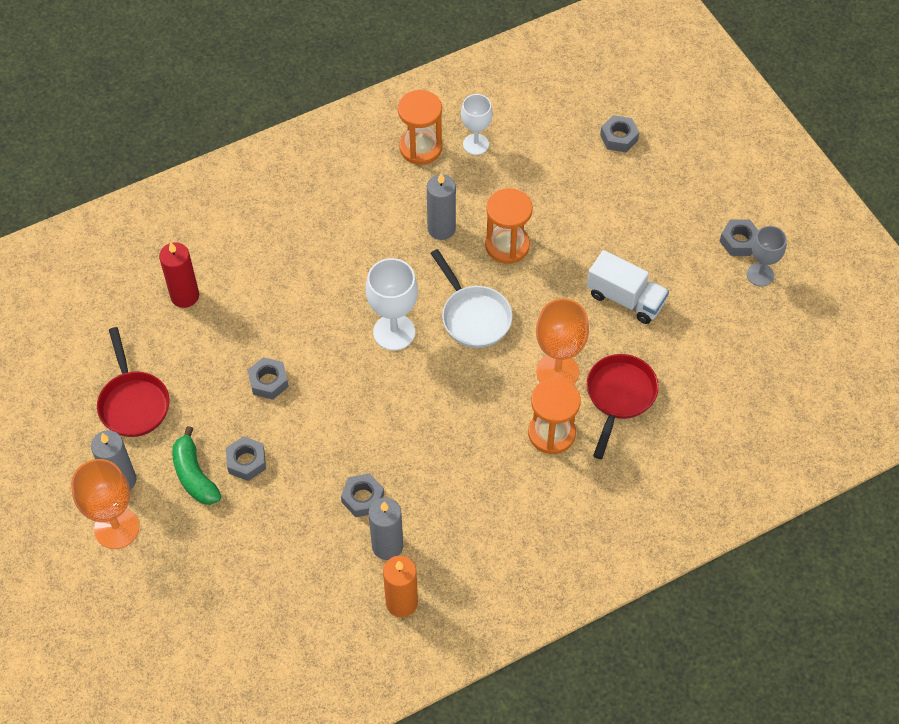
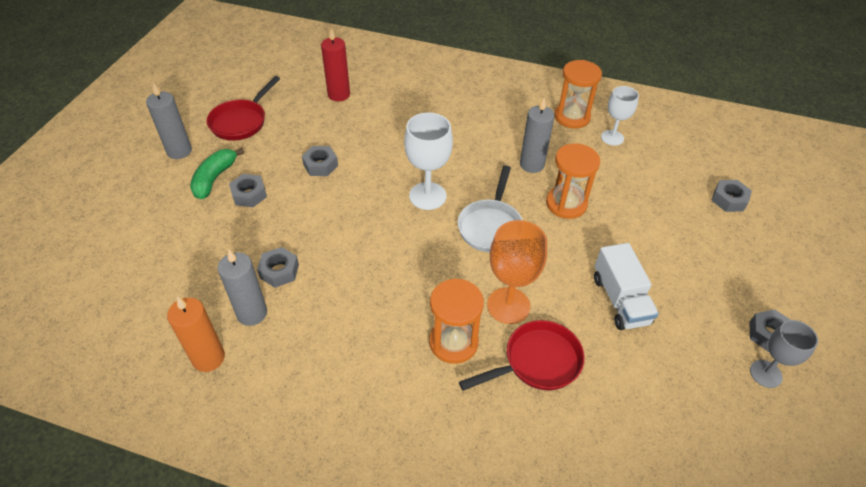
camera: 45 degrees right, 10 degrees down
(116, 528) = (141, 171): orange goblet -> none

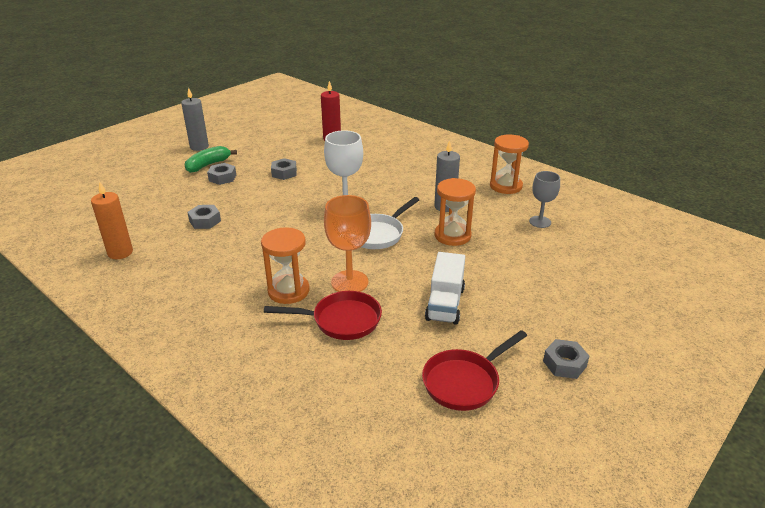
camera: 25 degrees right, 15 degrees down
(241, 121) = (252, 140): red pan -> red pan (464, 382)
(252, 313) = (167, 238): grey candle -> none
(612, 138) = (530, 205): white goblet -> none
(729, 200) = (606, 267): grey nut -> none
(765, 374) = (537, 388): grey goblet -> grey goblet (540, 222)

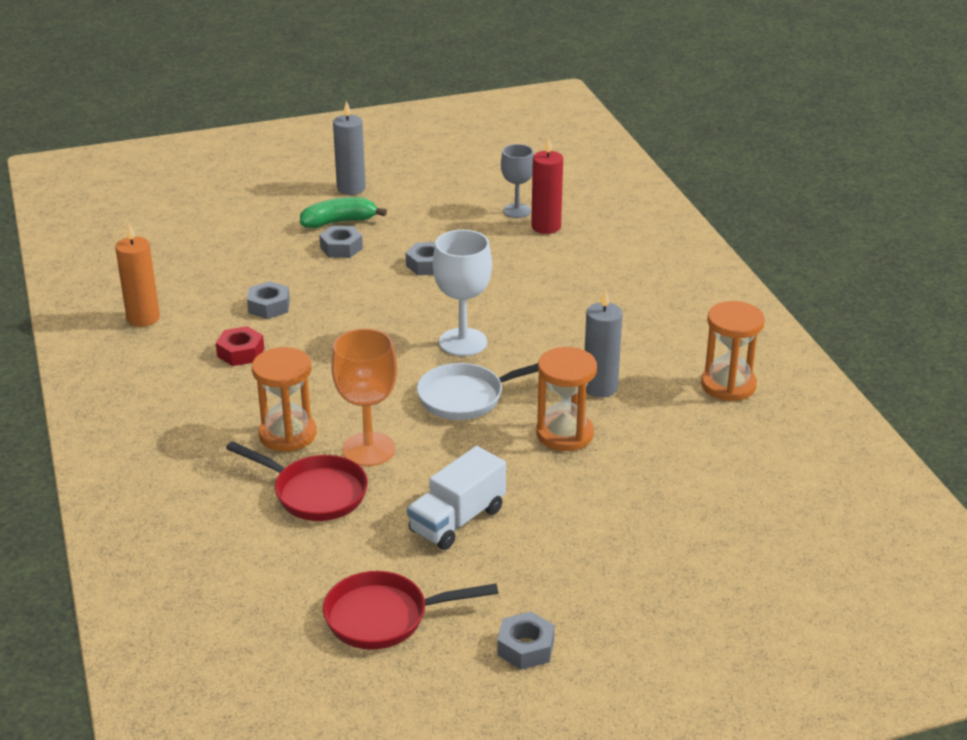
camera: 30 degrees right, 0 degrees up
(210, 252) = (240, 352): none -> red nut
(540, 222) = (715, 457): grey goblet -> grey goblet (517, 211)

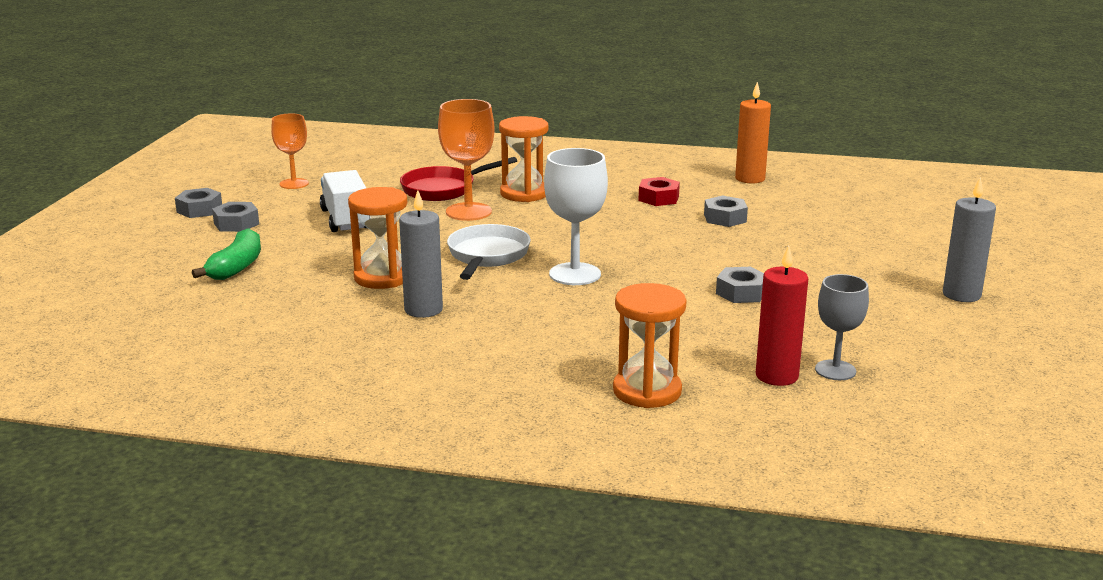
camera: 120 degrees right, 10 degrees down
(339, 222) = (876, 273): green banana -> green banana (236, 267)
(341, 248) = (814, 263): grey nut -> grey nut (236, 224)
(384, 617) = (294, 184): red pan -> orange goblet
(728, 385) = (337, 370): orange hourglass -> orange hourglass (647, 391)

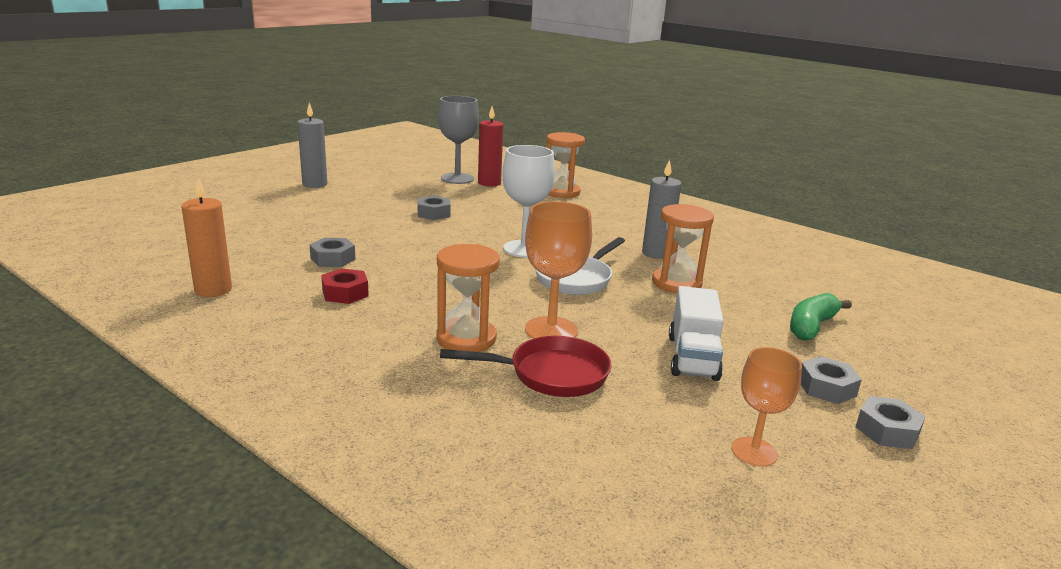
camera: 155 degrees left, 0 degrees up
(835, 370) = (457, 178): grey goblet -> grey goblet, size x1.51

